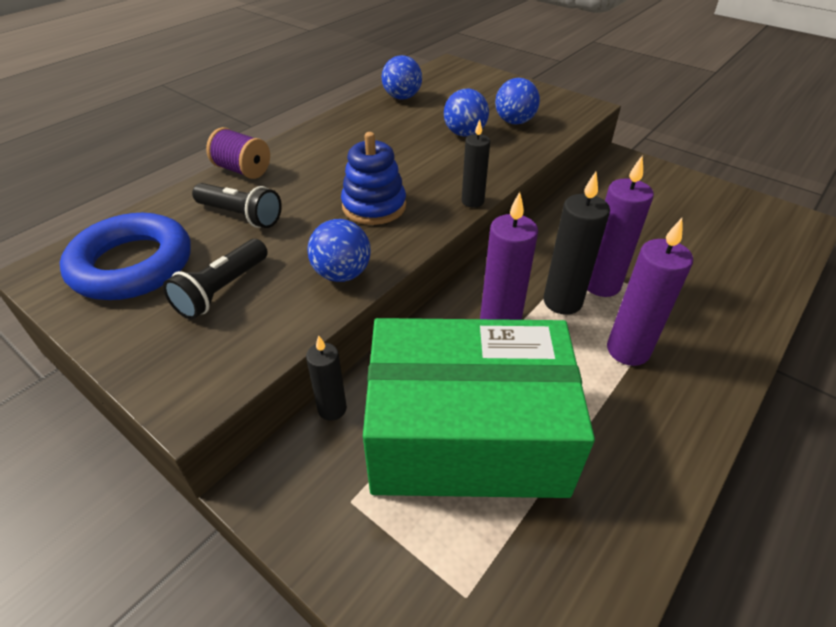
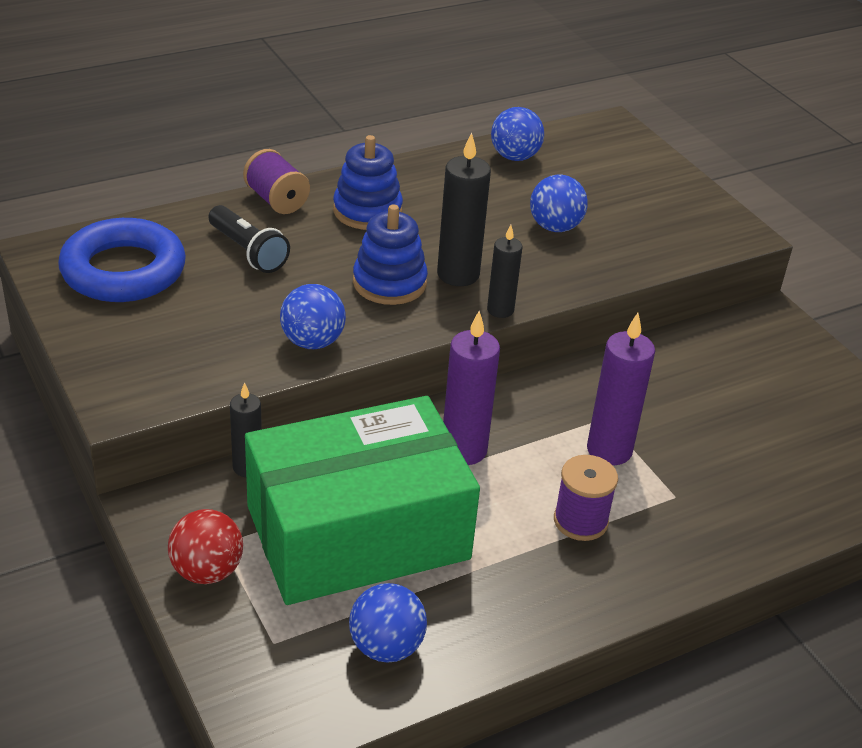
camera: 20 degrees right, 5 degrees down
(222, 290) = (192, 321): black flashlight -> none
(321, 159) = (367, 211): none -> blue stacking toy
(354, 540) = (207, 571): none -> red ball
(467, 434) = (358, 532): green box -> green box turned 45 degrees counterclockwise
(514, 122) = (629, 229): blue ball -> blue ball (386, 647)
(562, 301) = (550, 452): black candle -> black candle (458, 274)
(628, 350) = (580, 521): purple candle -> purple spool

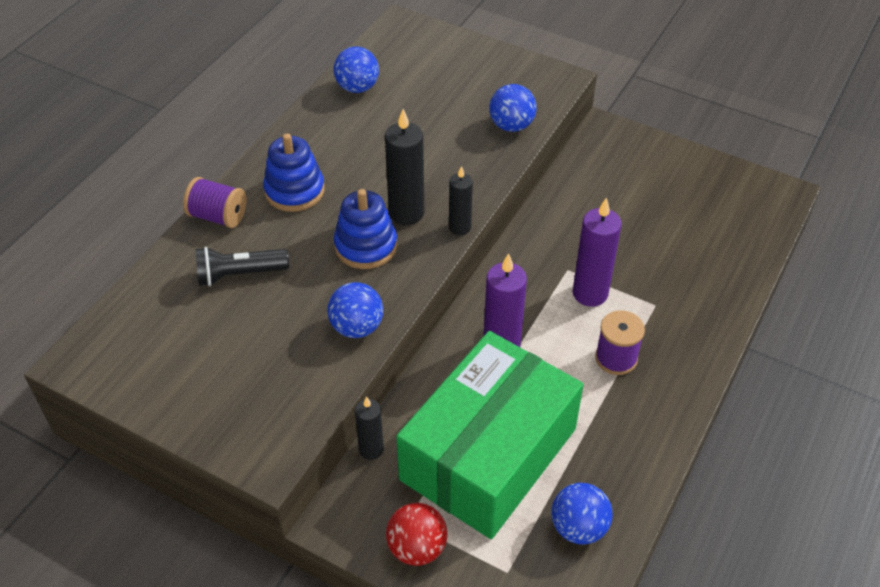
camera: 30 degrees left, 10 degrees up
(123, 270) = (158, 344): blue ring -> none
(248, 252) = (239, 274): black flashlight -> black flashlight turned 150 degrees clockwise
(555, 227) = (436, 136): blue ball -> blue ball (511, 126)

